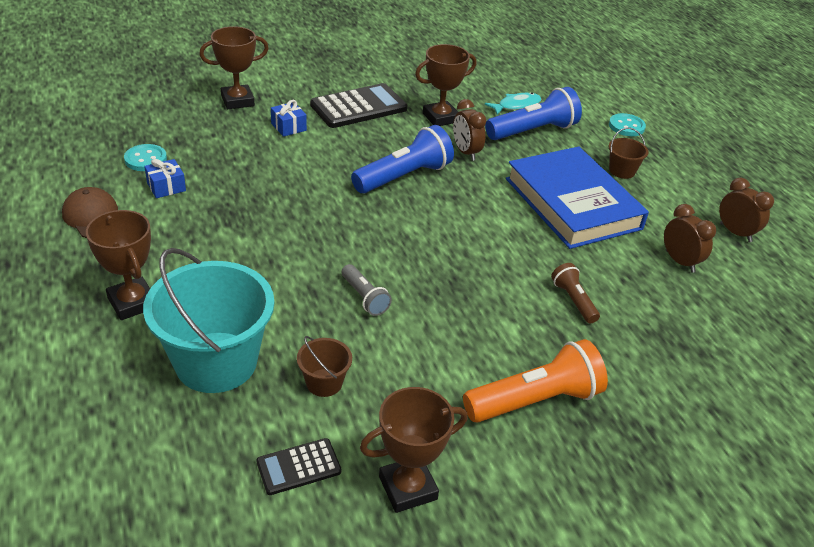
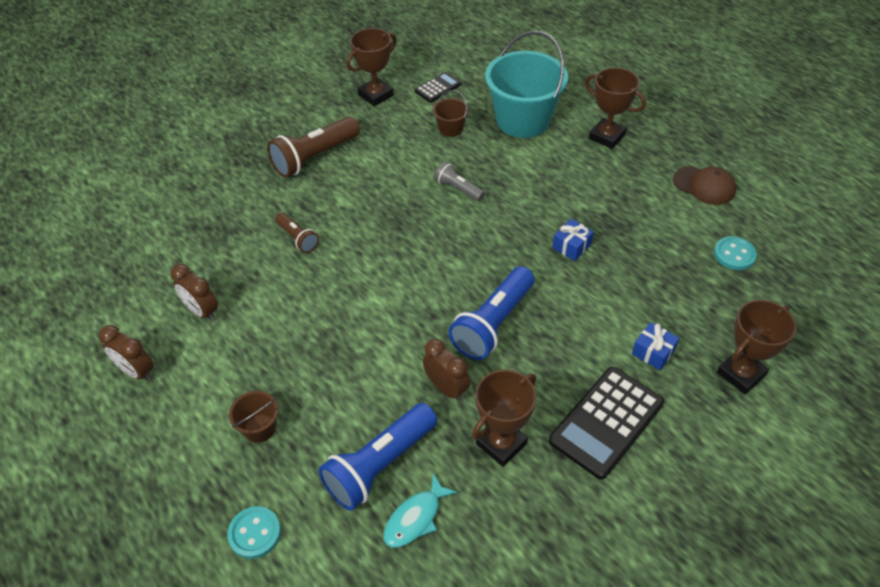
camera: 165 degrees right, 10 degrees up
(166, 187) = (685, 232): blue gift -> blue gift (571, 246)
(535, 400) = (315, 157): orange flashlight -> brown flashlight
(572, 203) = (312, 350): blue book -> none

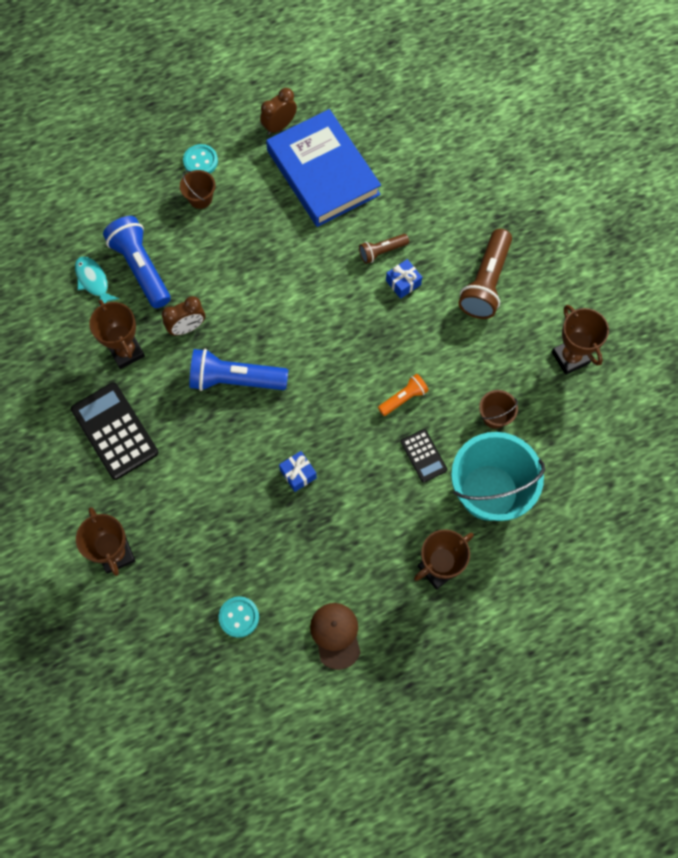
camera: 105 degrees right, 20 degrees up
(202, 311) = (323, 172): brown clock -> blue book
(254, 533) = (122, 185): turquoise button -> turquoise button (200, 161)
(315, 157) = (486, 283): brown flashlight -> brown flashlight turned 135 degrees counterclockwise
(438, 88) = (567, 422): black calculator -> black calculator (423, 456)
(458, 189) = (403, 398): grey flashlight -> orange flashlight
(493, 324) = (235, 380): blue flashlight -> blue flashlight turned 45 degrees counterclockwise
(653, 352) = (162, 494): blue gift -> blue gift (403, 282)
(704, 186) = (335, 635): brown cap -> brown cap turned 120 degrees clockwise

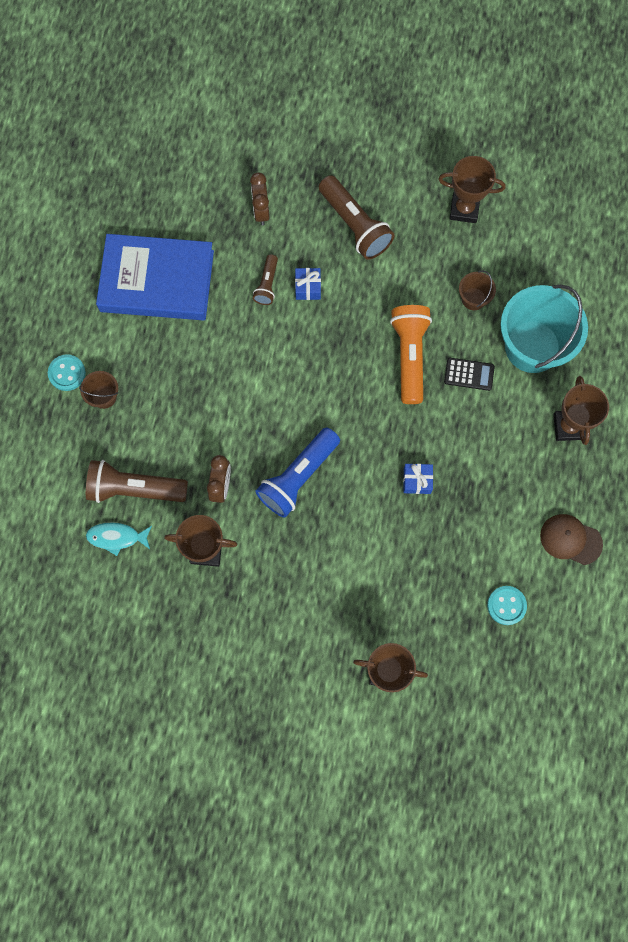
camera: 55 degrees left, 5 degrees up
(114, 431) = (274, 606): black calculator -> none
(141, 268) = (134, 489): blue flashlight -> brown flashlight
(279, 126) = (83, 286): brown clock -> brown clock (261, 211)
(403, 398) = (409, 356): orange flashlight -> orange flashlight, size x1.86

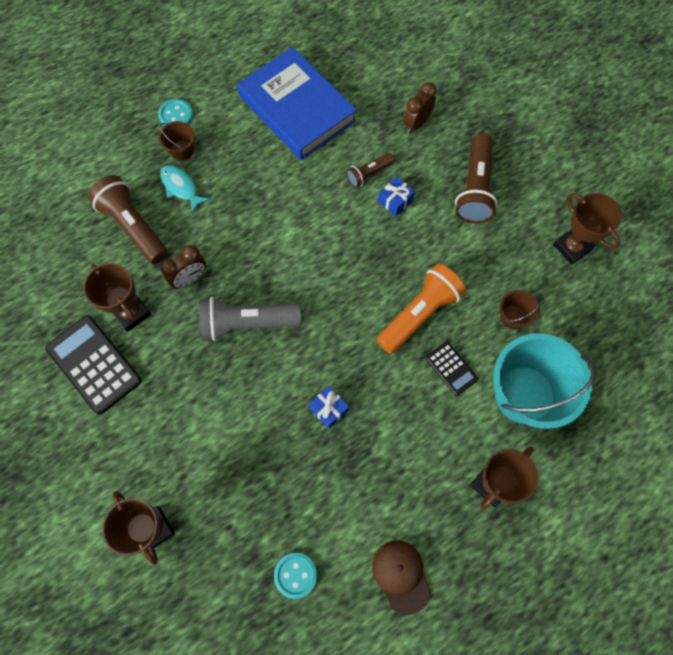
camera: 45 degrees right, 5 degrees down
(117, 537) = (87, 247): turquoise fish -> turquoise fish (181, 187)
(221, 611) = (94, 364): none -> black calculator
(298, 477) = (247, 323): blue flashlight -> grey flashlight

